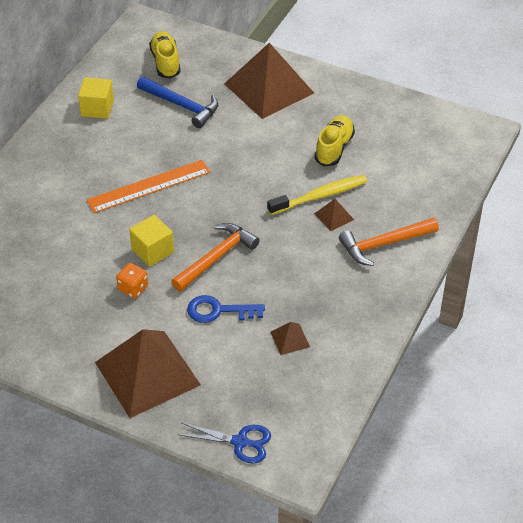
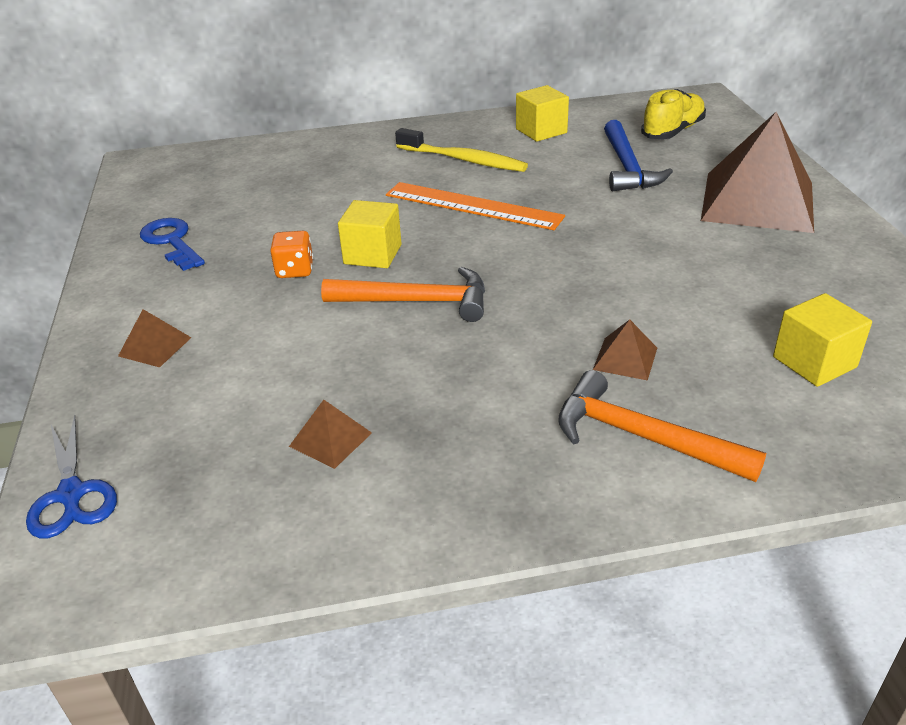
camera: 55 degrees right, 10 degrees down
(147, 373) = (155, 346): brown pyramid -> brown pyramid, size x0.41
(218, 311) = (322, 348): blue key -> blue key (171, 242)
(320, 196) = (644, 327): yellow toothbrush -> yellow toothbrush (463, 160)
(334, 148) = (750, 294): yellow shoe -> none
(394, 165) = (814, 362): none -> yellow cube

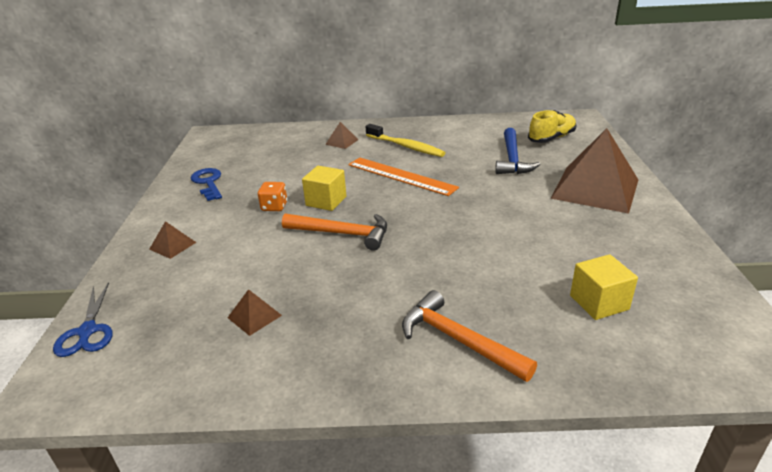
camera: 10 degrees right, 5 degrees down
(541, 131) = (463, 132): yellow cube -> none
(625, 358) = (466, 285): brown pyramid -> brown pyramid (342, 142)

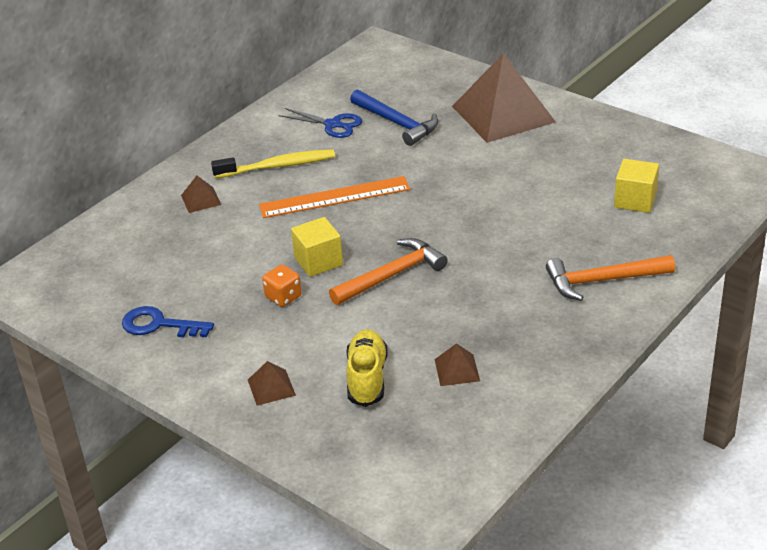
camera: 50 degrees left, 5 degrees up
(87, 331) = (361, 476): blue scissors -> blue scissors (332, 125)
(551, 138) = (391, 82): yellow shoe -> yellow shoe (367, 378)

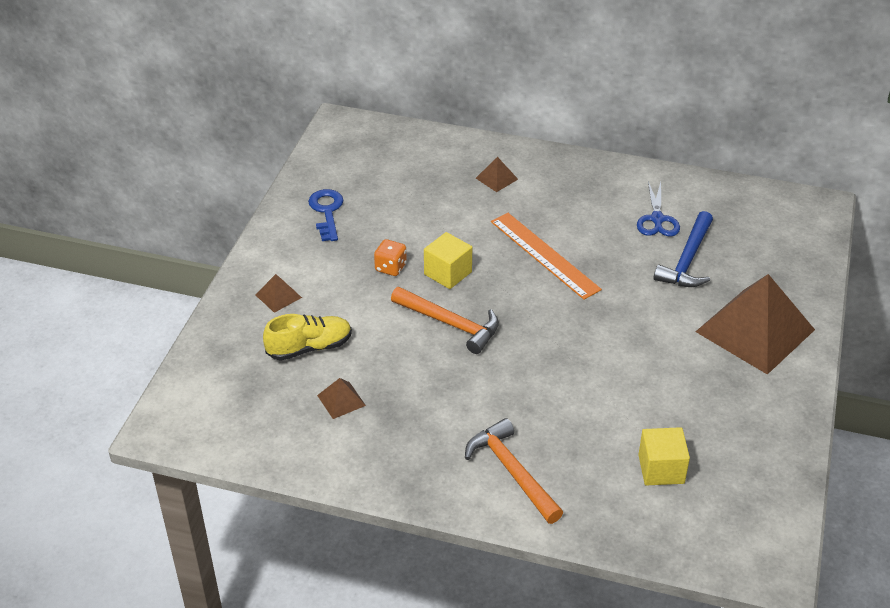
camera: 65 degrees right, 5 degrees up
(278, 166) = (570, 206): yellow toothbrush -> none

